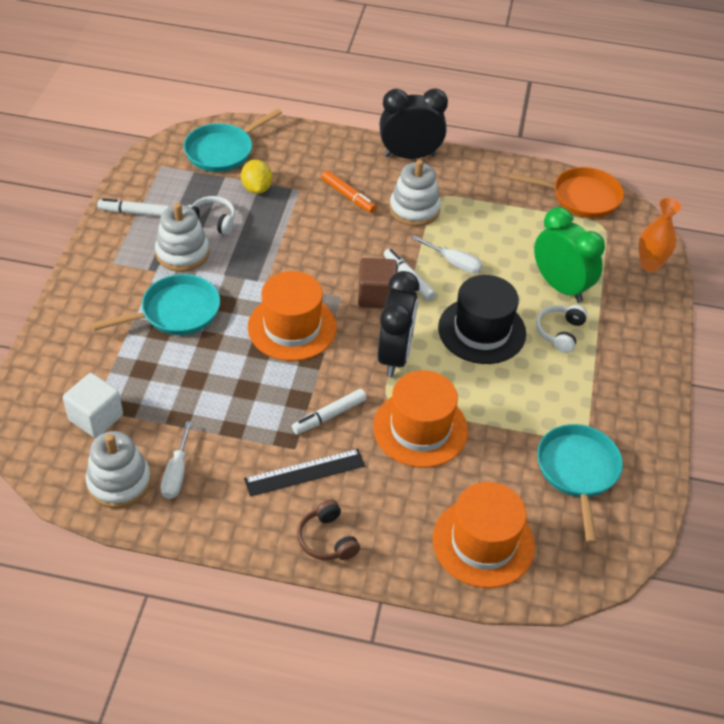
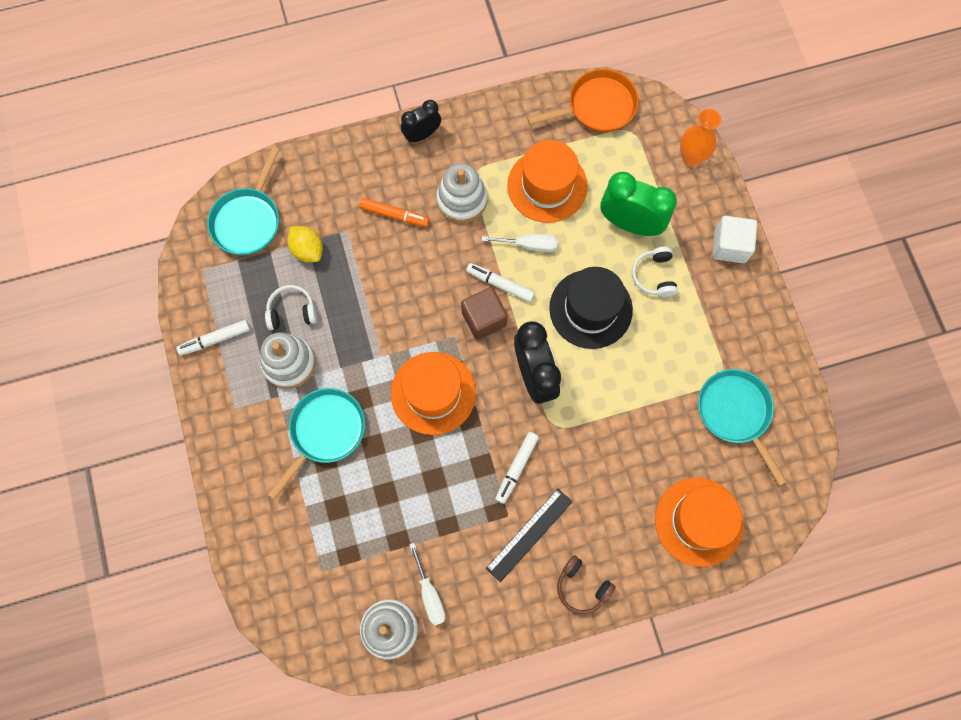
camera: 25 degrees left, 25 degrees up
(96, 417) = (329, 578): white cube -> white cube (730, 246)
(410, 155) = (422, 135): black clock -> black clock, size x0.61
(420, 428) = (595, 440): orange hat -> orange hat (547, 186)

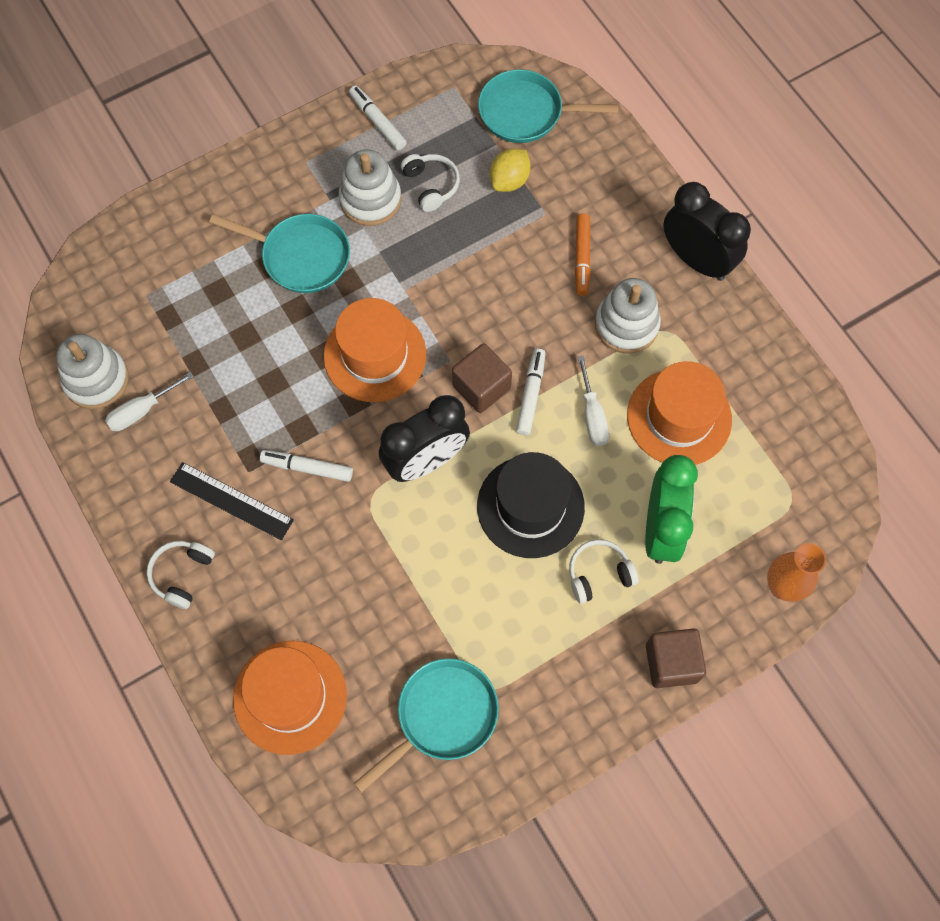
camera: 75 degrees right, 5 degrees down
(422, 135) = (696, 260): black clock -> black clock, size x1.65
(582, 587) = (182, 574): brown headphones -> white headphones
(597, 107) = (812, 452): orange pan -> none
(730, 246) = (671, 663): white cube -> brown cube

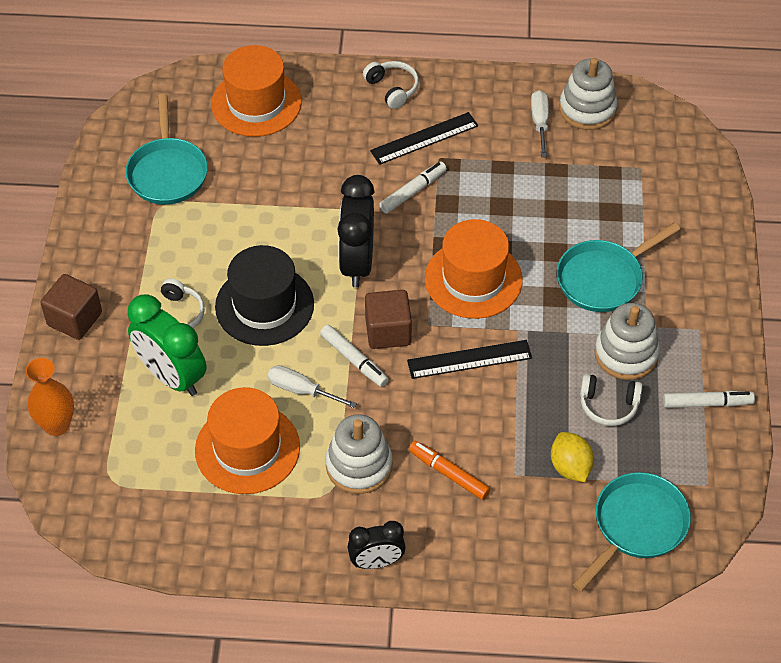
camera: 125 degrees right, 15 degrees down
(462, 307) = (469, 359): none -> black ruler
(696, 260) = (376, 562): black clock -> black clock, size x0.61

